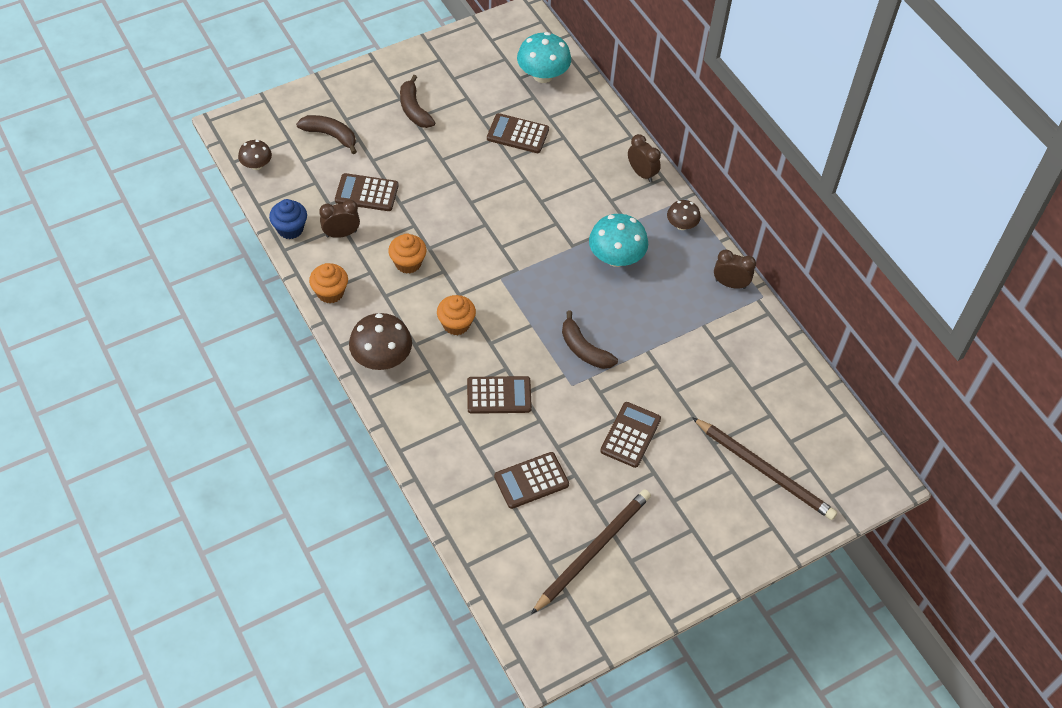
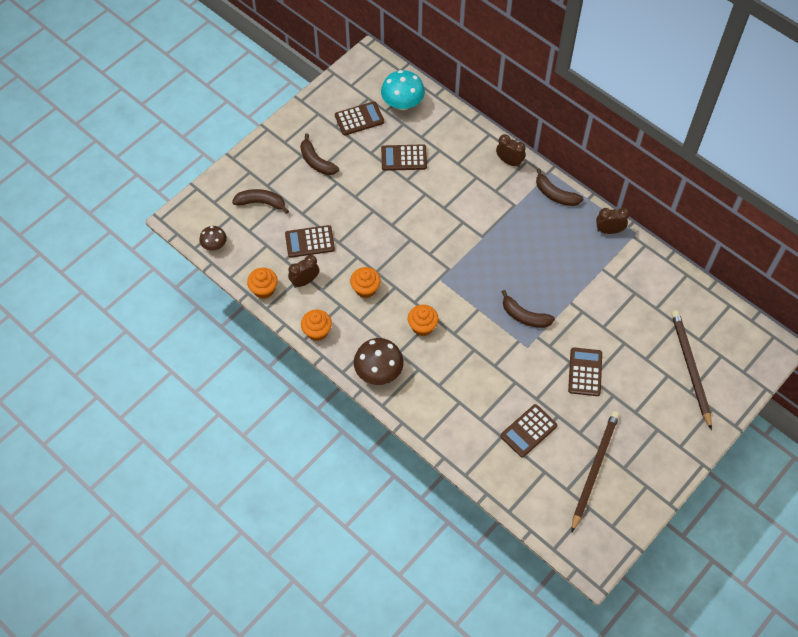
camera: 15 degrees left, 5 degrees up
(290, 229) = (264, 289): blue cupcake -> orange cupcake
(499, 395) = (477, 372): brown calculator -> brown calculator (359, 119)
(616, 258) = (518, 236): turquoise mushroom -> none
(681, 225) = (555, 194): brown mushroom -> brown banana
(765, 471) = (690, 368): brown pencil -> brown pencil turned 120 degrees counterclockwise

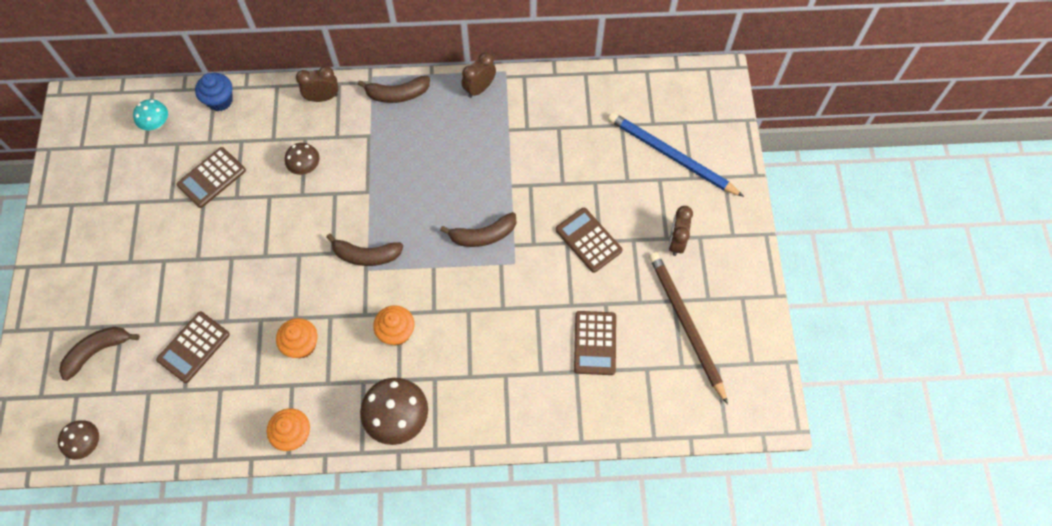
camera: 45 degrees left, 5 degrees up
(264, 289) = (192, 442): orange cupcake -> none
(305, 281) = (229, 393): brown clock -> brown clock (676, 242)
(316, 161) = (119, 257): brown banana -> brown banana (366, 255)
(359, 119) = (124, 175): brown calculator -> none
(402, 103) = (156, 123): turquoise mushroom -> turquoise mushroom, size x0.58
(449, 118) = (220, 100): none -> blue cupcake
(461, 193) = (305, 167): none -> brown mushroom
(690, 368) = (671, 156): brown pencil -> blue pencil

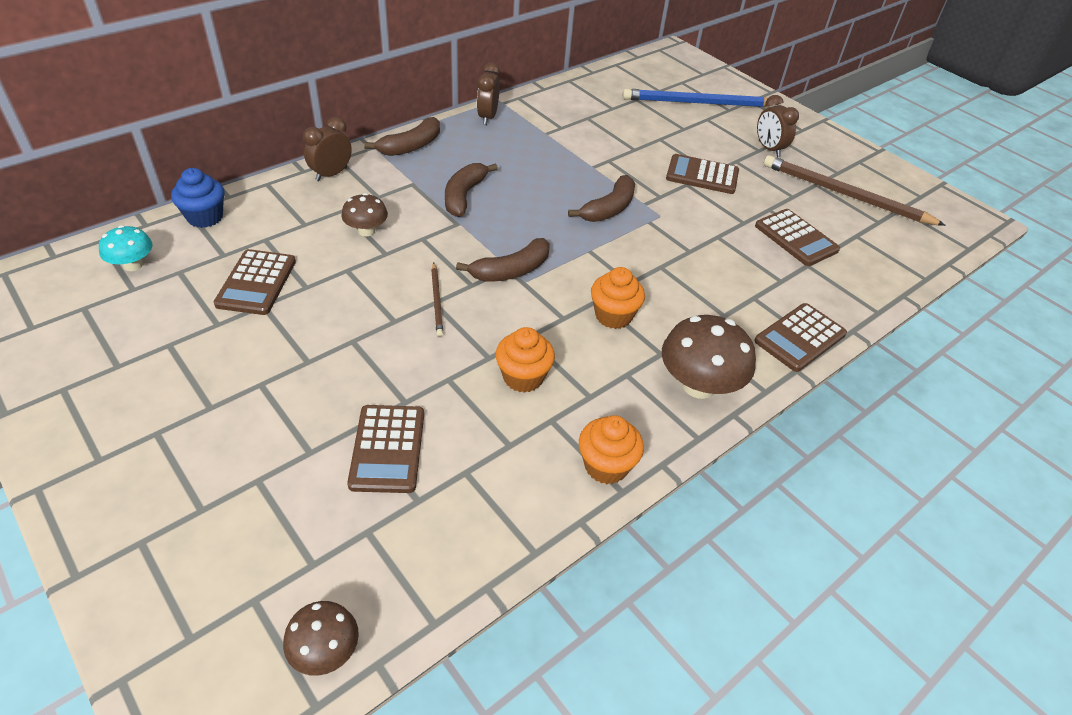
camera: 40 degrees left, 20 degrees down
(97, 351) = (245, 528): brown banana -> brown banana (464, 196)
(301, 254) = (437, 301): none -> brown pencil
(501, 426) = (800, 338): none -> brown calculator

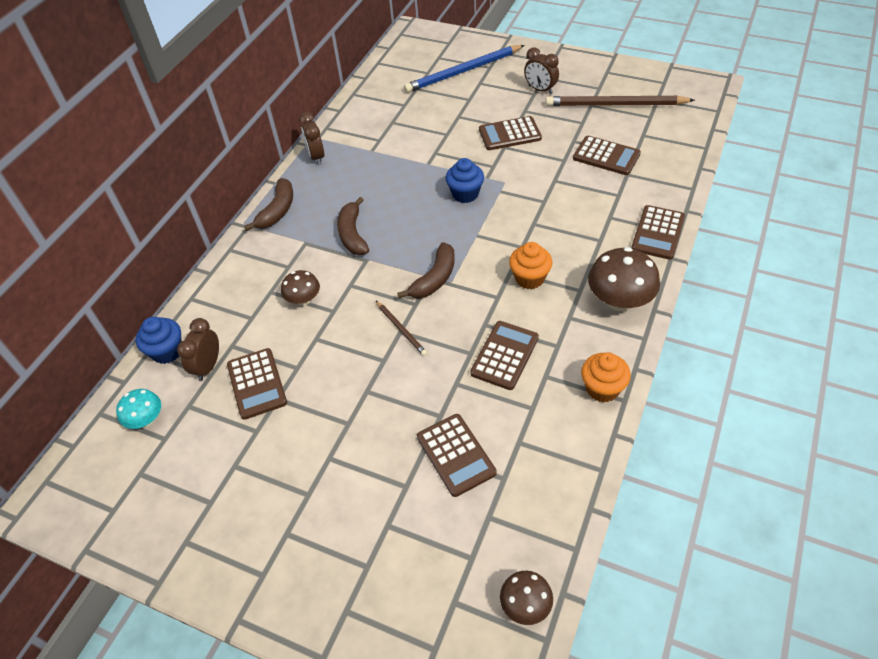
camera: 20 degrees left, 5 degrees up
(331, 174) = (235, 265): brown clock -> brown clock (208, 366)
(523, 377) = (504, 355): orange cupcake -> brown calculator
(609, 209) = (465, 194): brown banana -> blue cupcake

